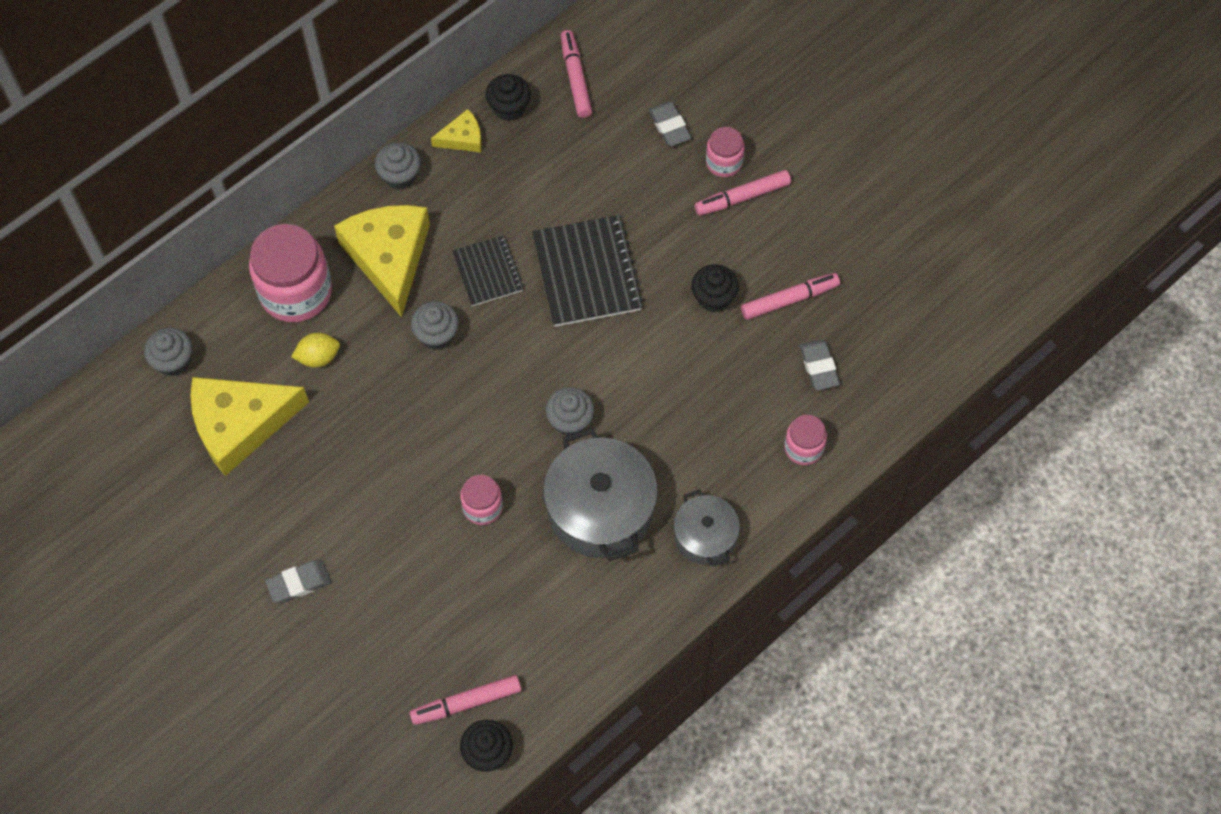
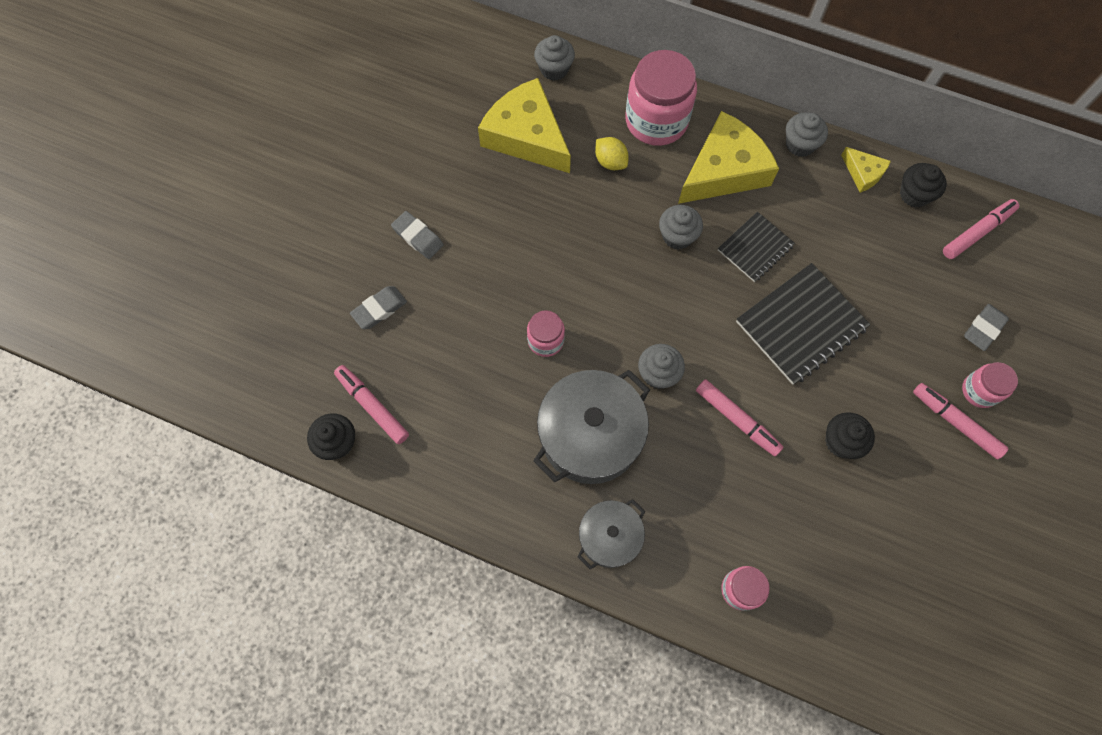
camera: 65 degrees right, 5 degrees up
(789, 299) = (880, 511): pink marker -> pink marker (737, 419)
(819, 367) = (829, 568): grey eraser -> grey eraser (379, 309)

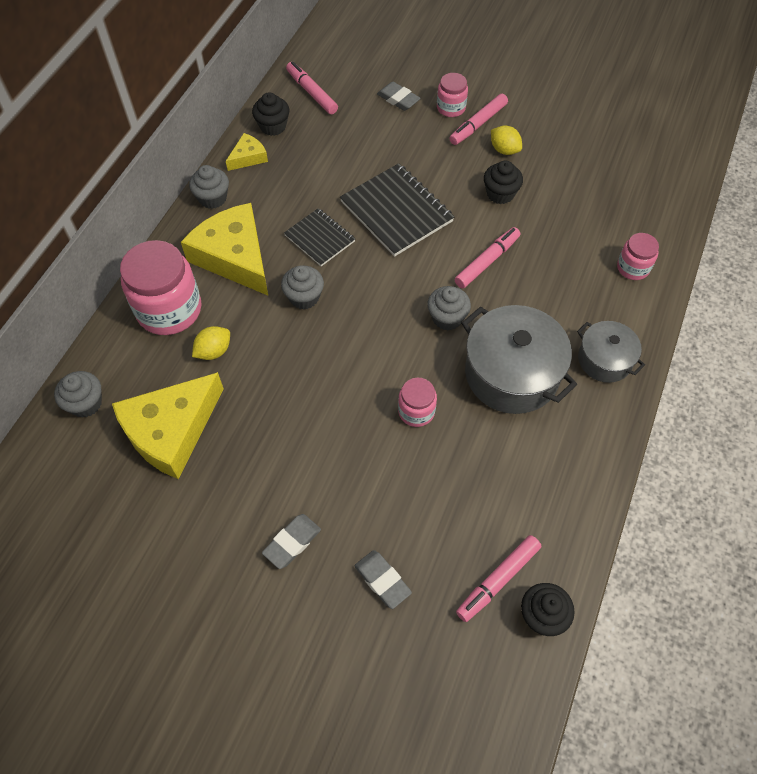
camera: 90 degrees left, 10 degrees down
(915, 452) = (504, 150): none -> yellow lemon

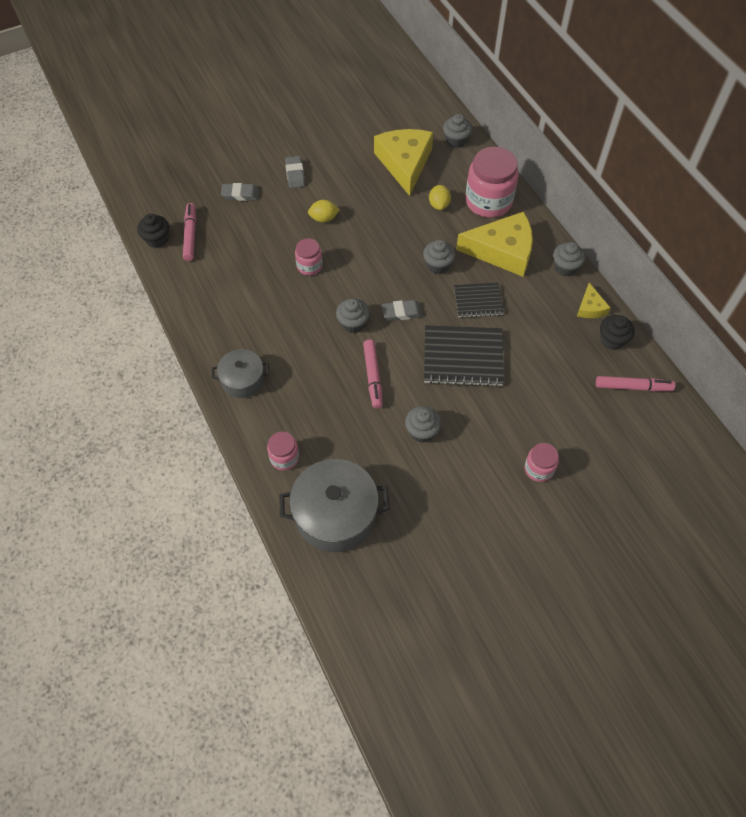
camera: 130 degrees right, 0 degrees up
(398, 99) = (578, 439): grey eraser -> grey eraser (402, 312)
(478, 124) = (504, 473): pink marker -> none
(500, 194) = (422, 431): black cupcake -> grey cupcake
(504, 150) = (461, 469): yellow lemon -> yellow lemon (324, 218)
(511, 373) = (284, 326): grey pot -> grey pot (335, 515)

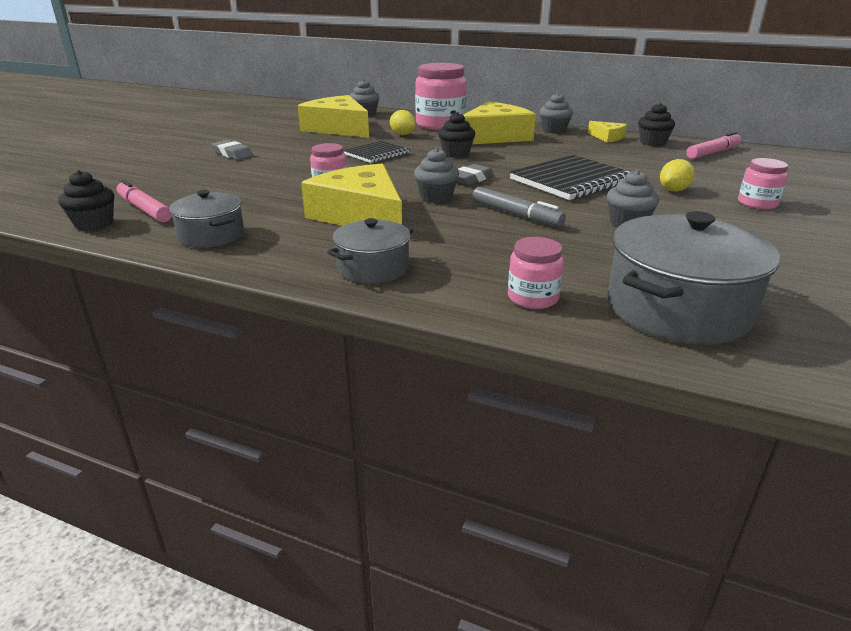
camera: 40 degrees left, 30 degrees down
(199, 292) = (211, 235): none -> grey pot
(240, 194) = (181, 175): grey eraser -> none
(290, 318) = (361, 215): none -> yellow cheese
(324, 218) = (302, 163): yellow lemon -> yellow lemon (673, 190)
(373, 376) = (516, 214): pink marker -> grey marker
(438, 265) = (456, 154): grey cupcake -> black cupcake
(478, 301) = (523, 157): black notebook -> black notebook (376, 154)

